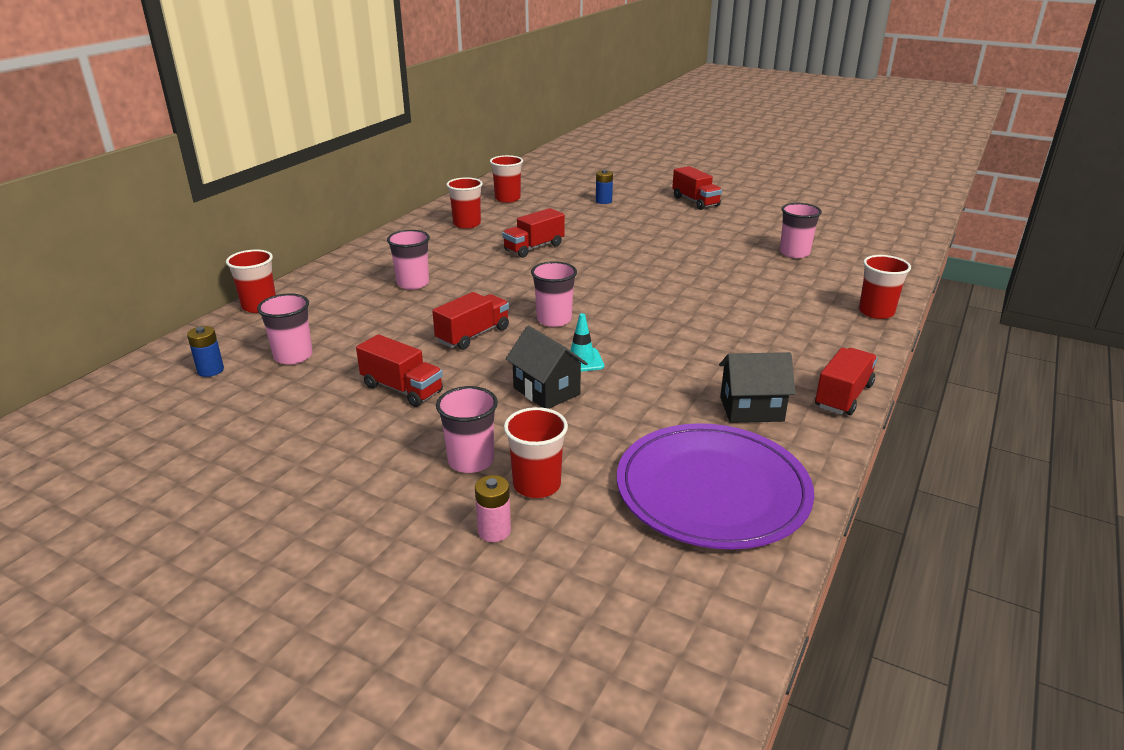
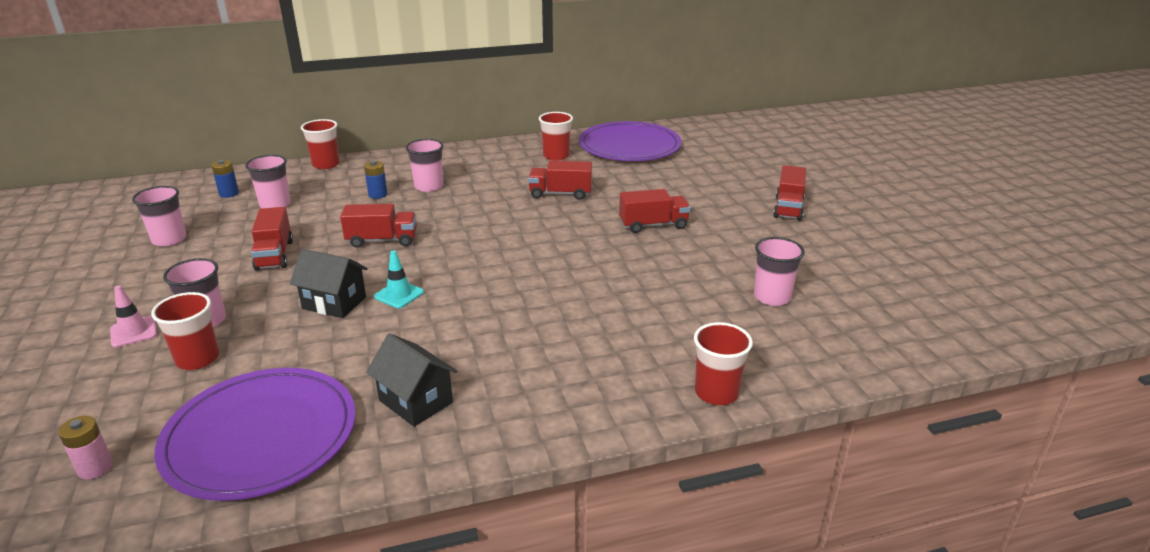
camera: 45 degrees right, 0 degrees up
(423, 506) = (134, 332): none -> pink traffic cone
(494, 531) = (125, 370): pink battery -> pink battery (95, 468)
(507, 199) = (629, 146): red cup -> purple plate
(546, 391) = (334, 303): black house -> black house turned 75 degrees counterclockwise
(554, 320) = (450, 255): pink cup -> pink cup (169, 239)
(603, 201) = (702, 176): blue battery -> blue battery (378, 195)
(843, 396) = (503, 441): red truck -> red truck (653, 225)

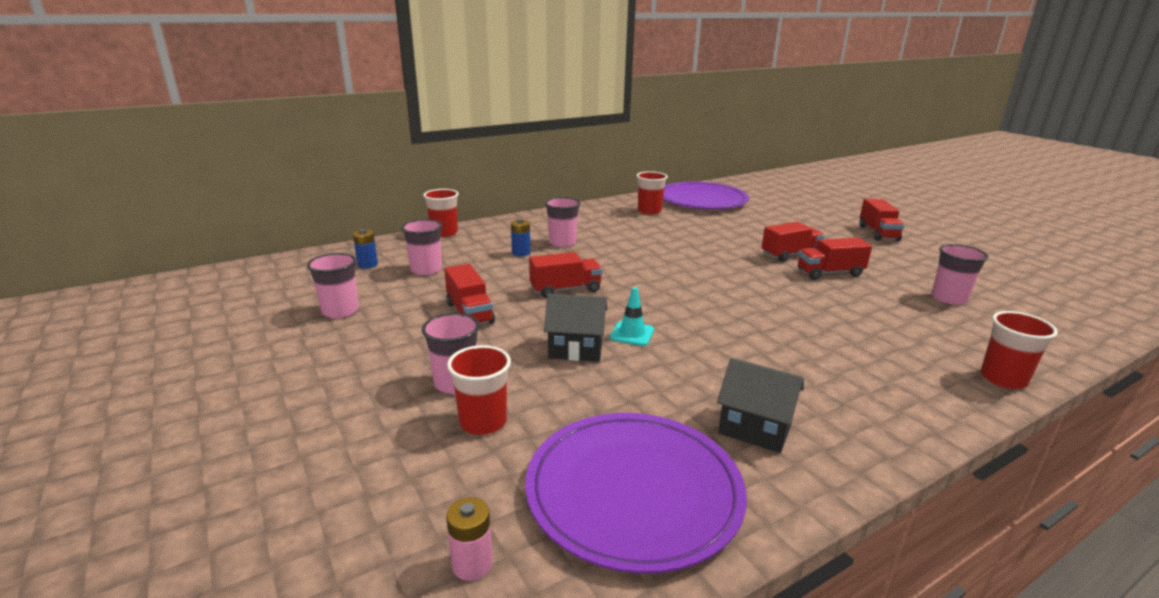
camera: 15 degrees left, 5 degrees down
(134, 332) = (382, 405): pink traffic cone -> none
(560, 194) = (685, 238): red truck -> red truck (829, 273)

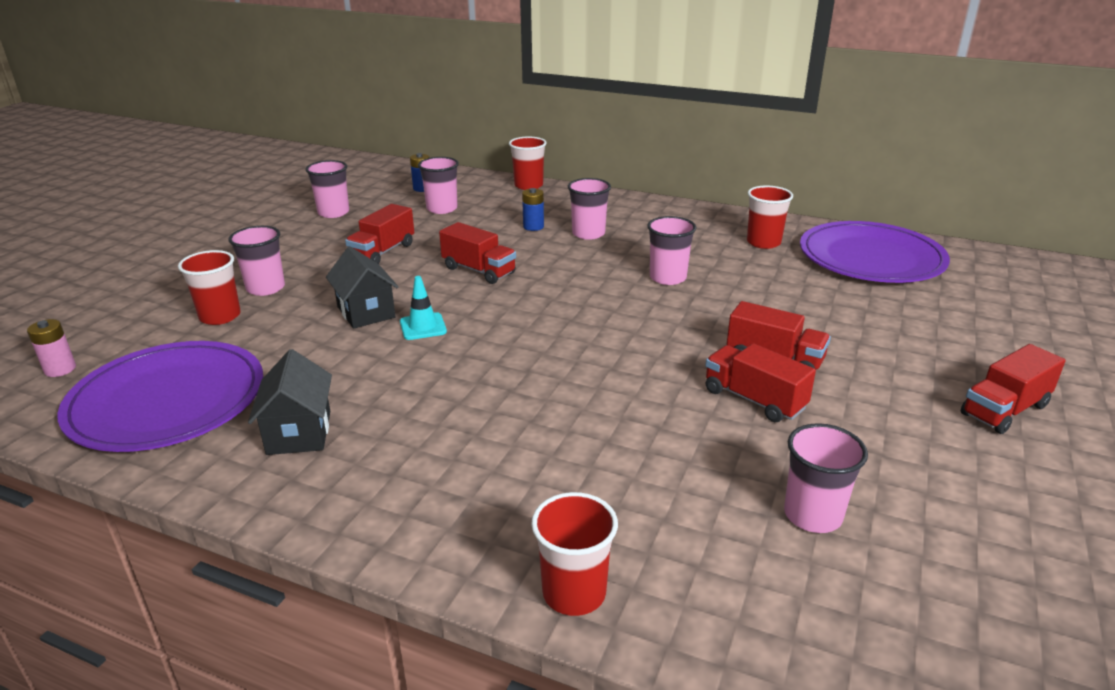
camera: 55 degrees right, 5 degrees up
(661, 244) = (668, 278): none -> pink cup

